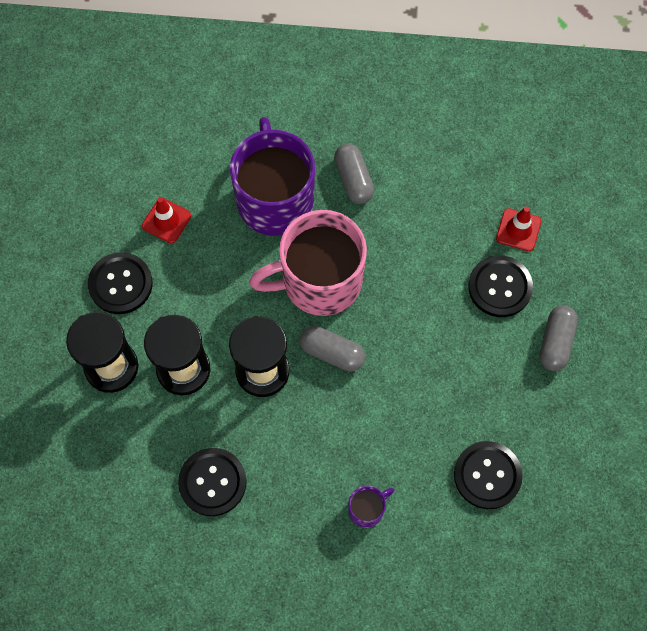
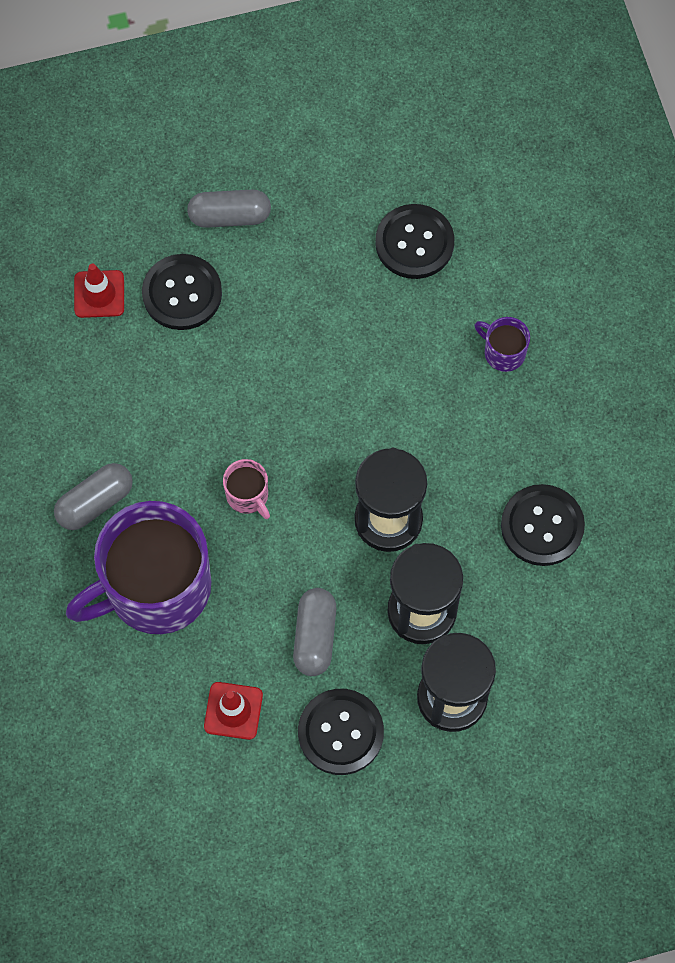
camera: 110 degrees left, 0 degrees up
(319, 281) = (248, 495): pink mug -> pink mug, size x0.41
(332, 353) = (335, 450): grey capsule -> grey capsule (315, 636)

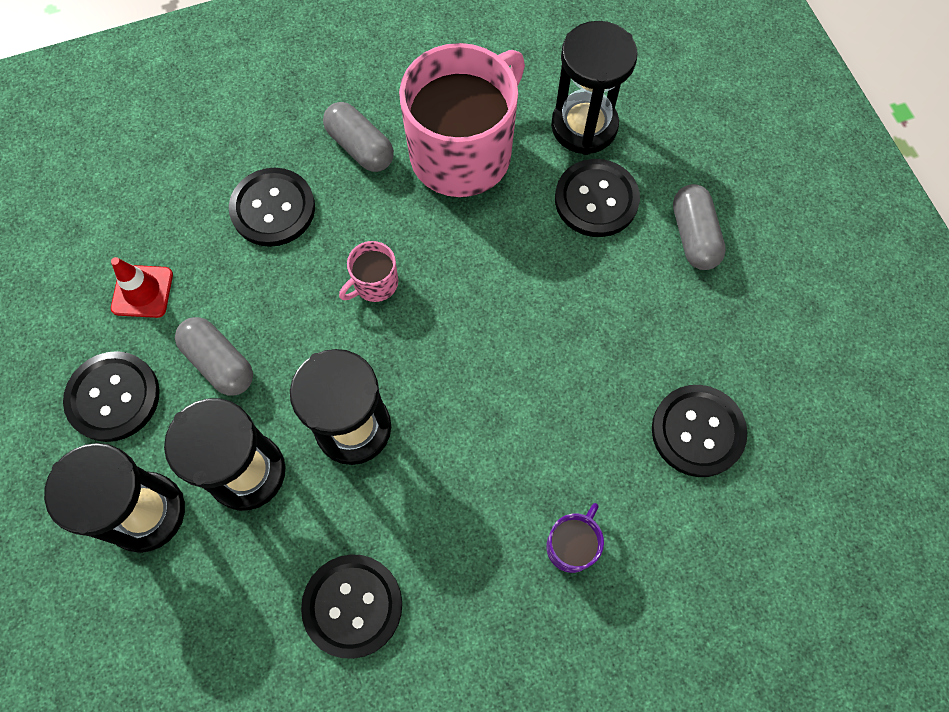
camera: 85 degrees right, 0 degrees up
(99, 294) = (584, 126): red traffic cone -> black hourglass
(115, 407) = (463, 153): none -> pink mug
(156, 587) = (273, 209): purple mug -> black button
(315, 636) = (219, 363): grey capsule -> grey capsule turned 45 degrees clockwise

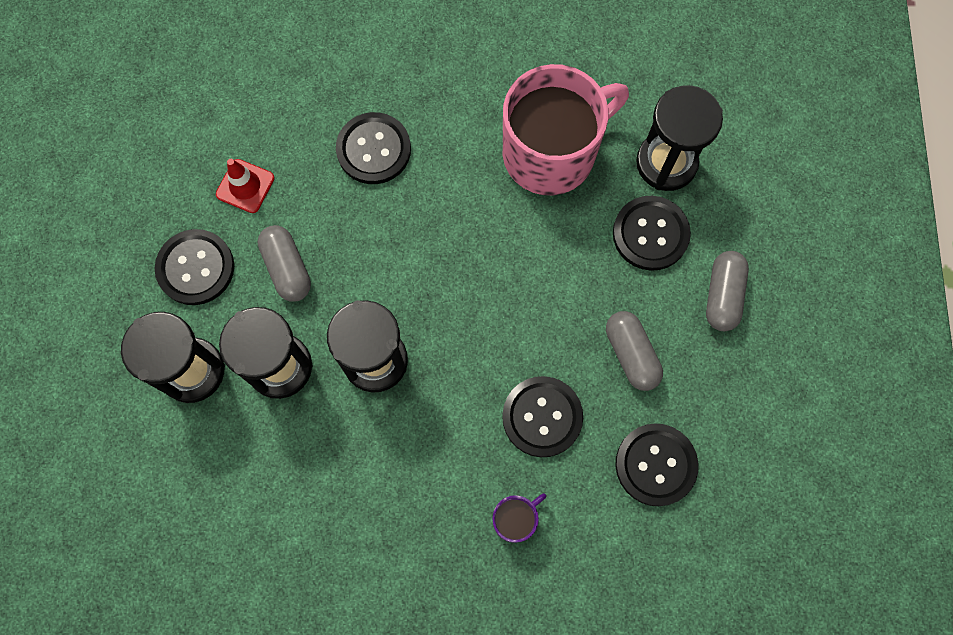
camera: 20 degrees right, 5 degrees up
(352, 606) = (326, 502): black button -> black button (542, 417)
(360, 147) = (465, 118): grey capsule -> grey capsule (631, 354)
(374, 283) = (435, 244): pink mug -> none

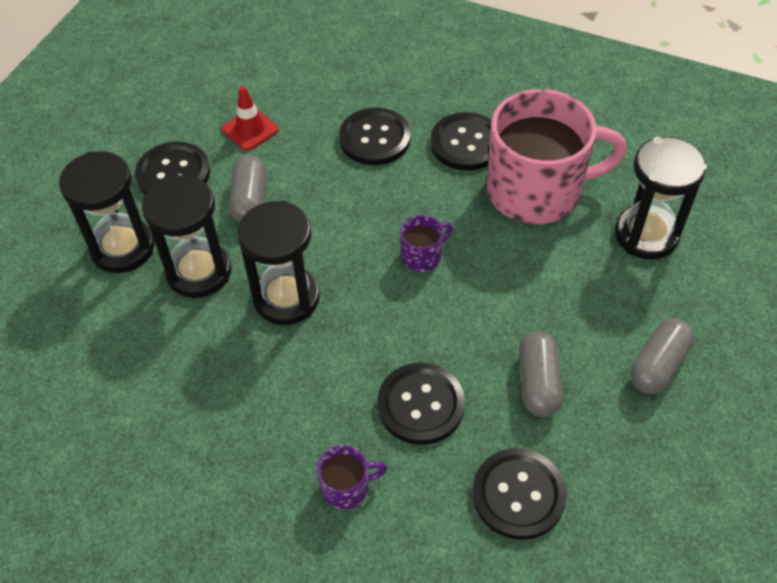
camera: 25 degrees right, 20 degrees down
(478, 266) = (422, 256): none -> purple mug
(650, 234) = (604, 287): black button -> black button (466, 143)

